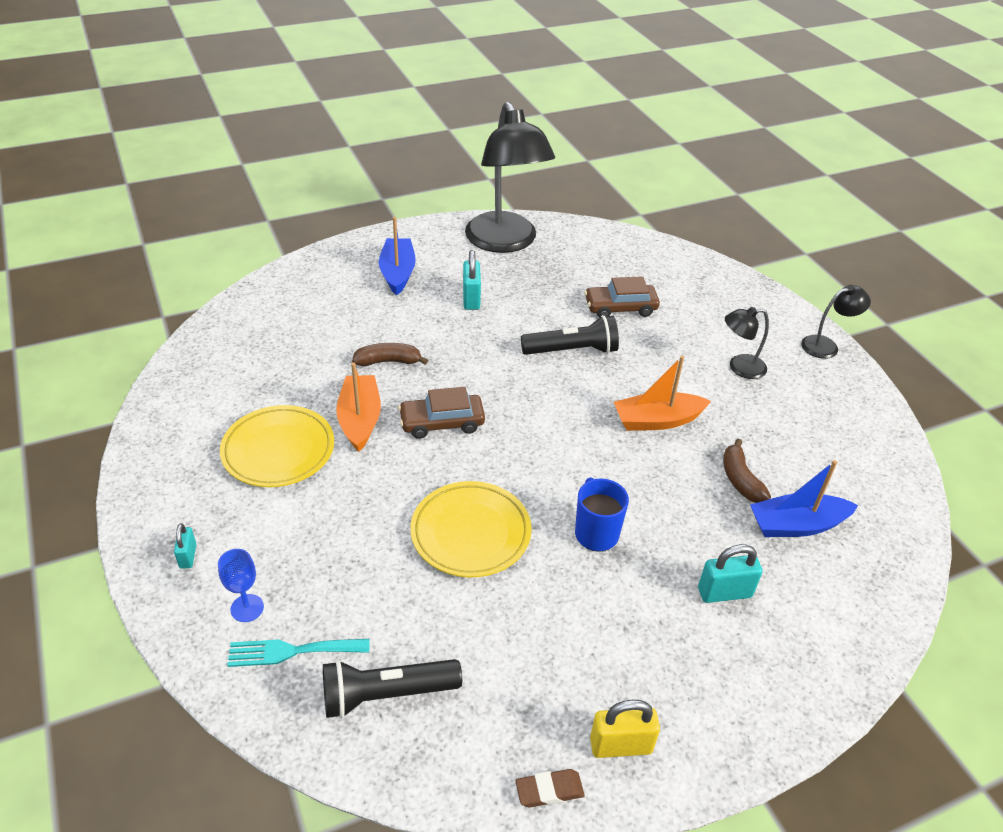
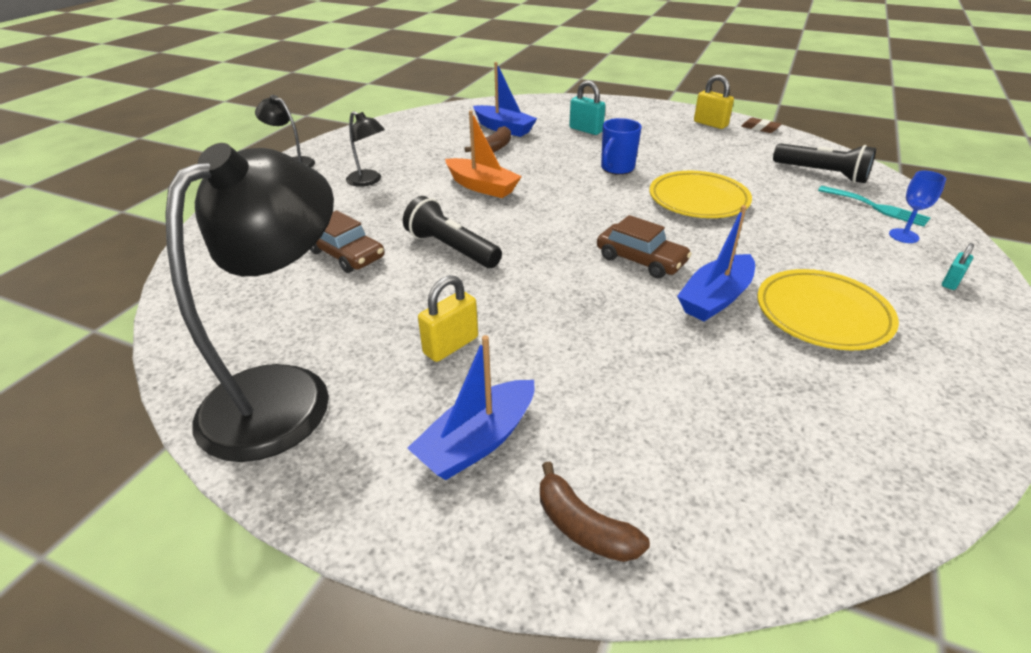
camera: 130 degrees left, 5 degrees down
(360, 420) = (715, 298): orange boat -> blue boat
(388, 361) = (630, 333): brown banana -> brown banana (584, 527)
(471, 299) = (451, 345): turquoise padlock -> yellow padlock

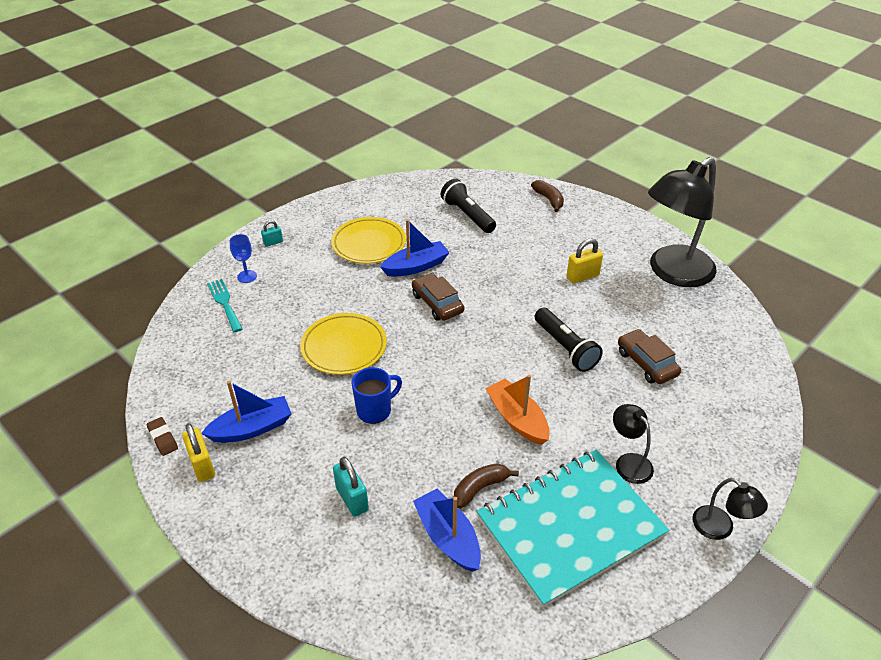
camera: 160 degrees left, 5 degrees up
(415, 145) = (570, 526): none -> turquoise notebook
(477, 441) = (580, 232): blue boat -> blue boat (252, 428)
(822, 174) = (208, 349): black flashlight -> black flashlight (467, 215)

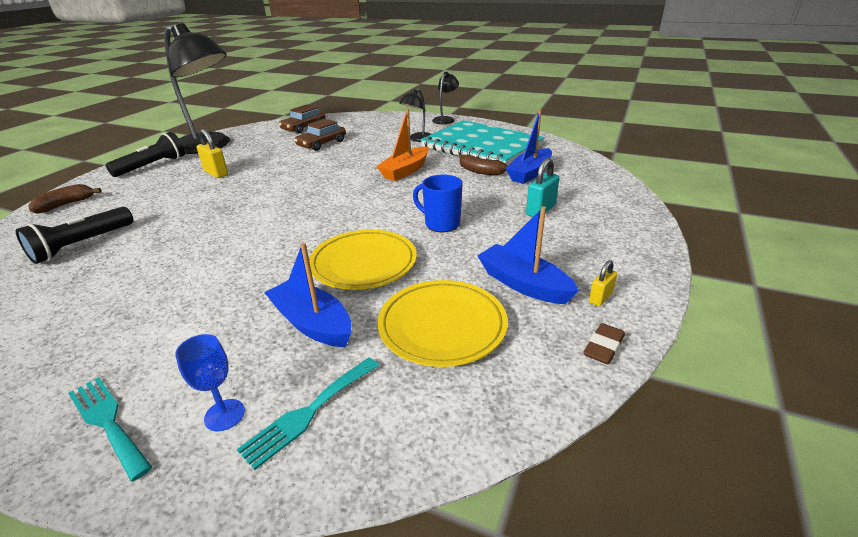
camera: 110 degrees left, 10 degrees down
(202, 466) = (600, 298): yellow padlock -> yellow padlock, size x0.61
(273, 242) = (108, 422): turquoise padlock -> turquoise fork
(369, 244) = (136, 304): yellow plate -> yellow plate (442, 326)
(416, 266) = (197, 255): blue boat -> blue boat (312, 323)
(437, 303) = (268, 228): brown car -> brown car (304, 127)
(565, 348) = (316, 167): black flashlight -> black flashlight (153, 166)

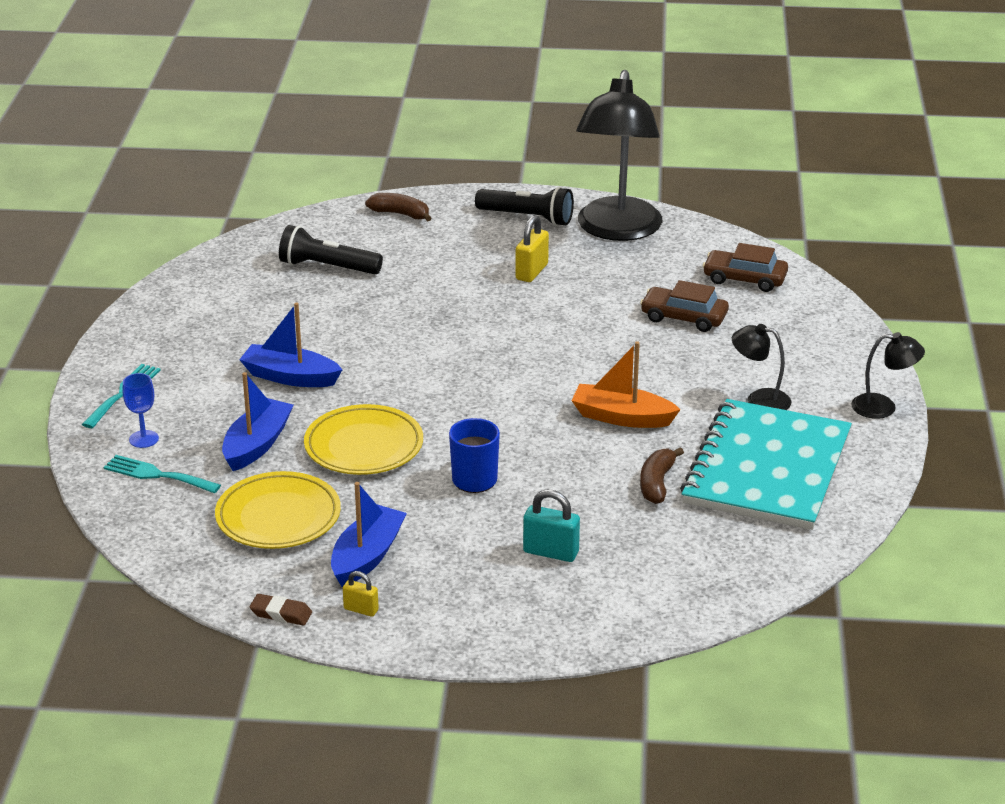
camera: 70 degrees right, 0 degrees up
(530, 173) = (675, 530): blue boat -> blue boat (290, 377)

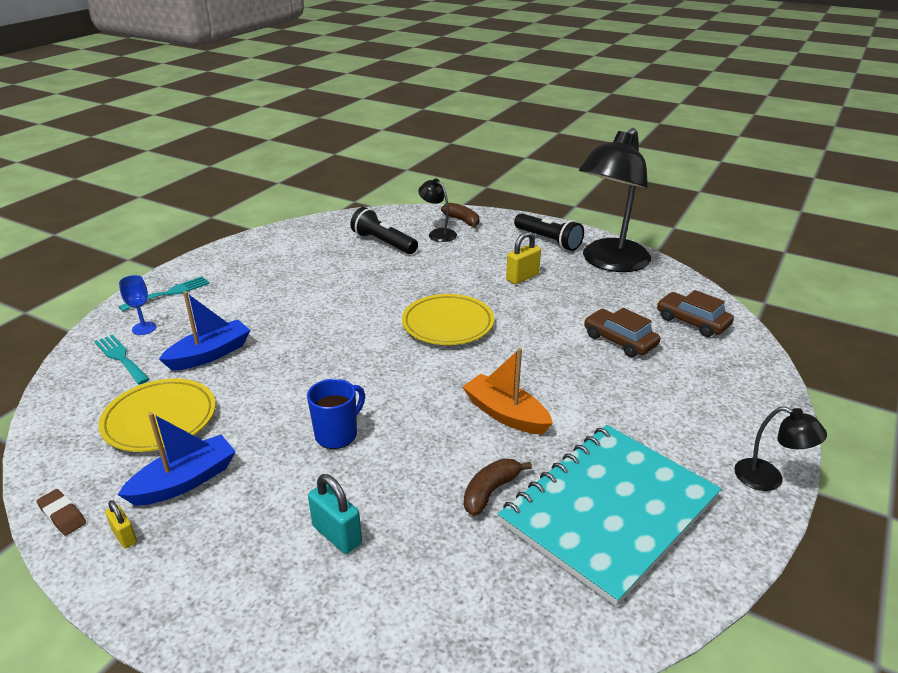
camera: 25 degrees right, 0 degrees up
(290, 377) = (285, 310): blue boat -> none
(364, 446) = (281, 378): yellow plate -> yellow plate (448, 324)
(759, 400) = (643, 434): black lamp -> black lamp (438, 233)

